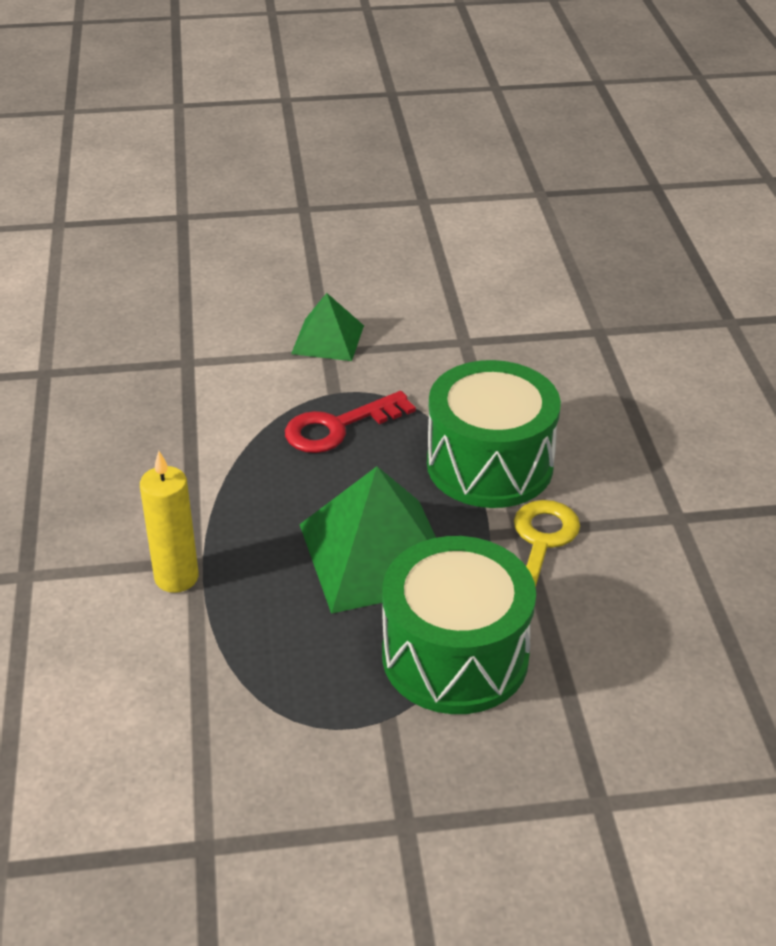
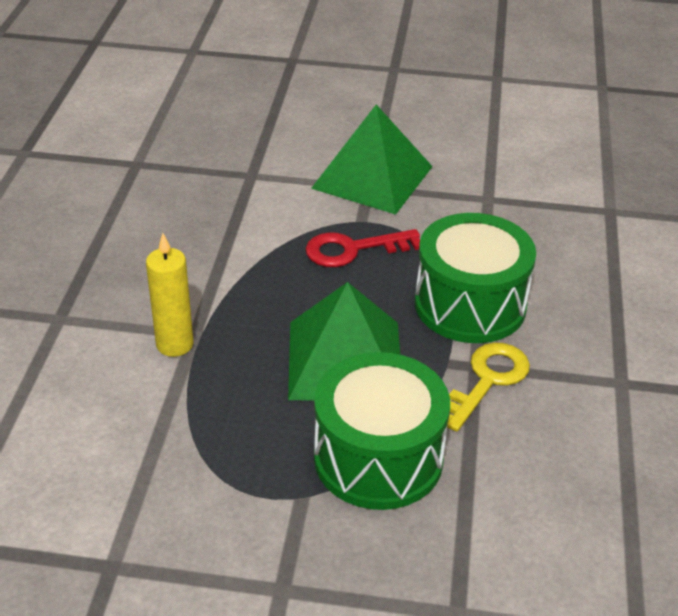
camera: 15 degrees right, 0 degrees up
(327, 339) = (372, 177): green pyramid -> green pyramid, size x1.75

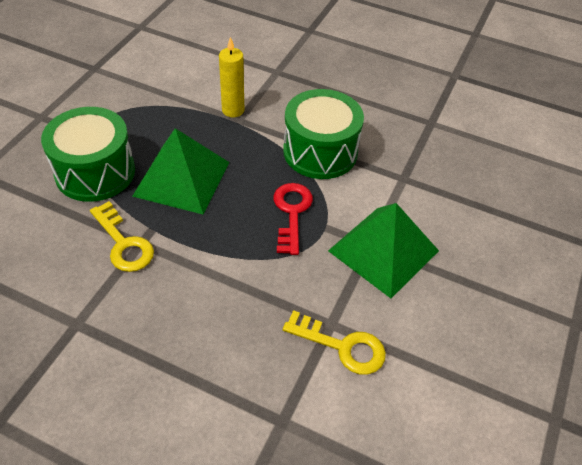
camera: 105 degrees right, 10 degrees up
(470, 305) = (202, 261): green drum -> green drum (320, 152)
(508, 188) = (342, 346): none -> yellow key

